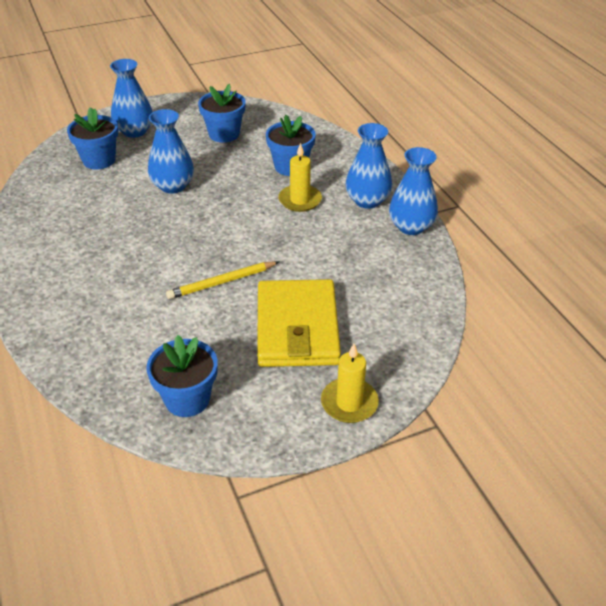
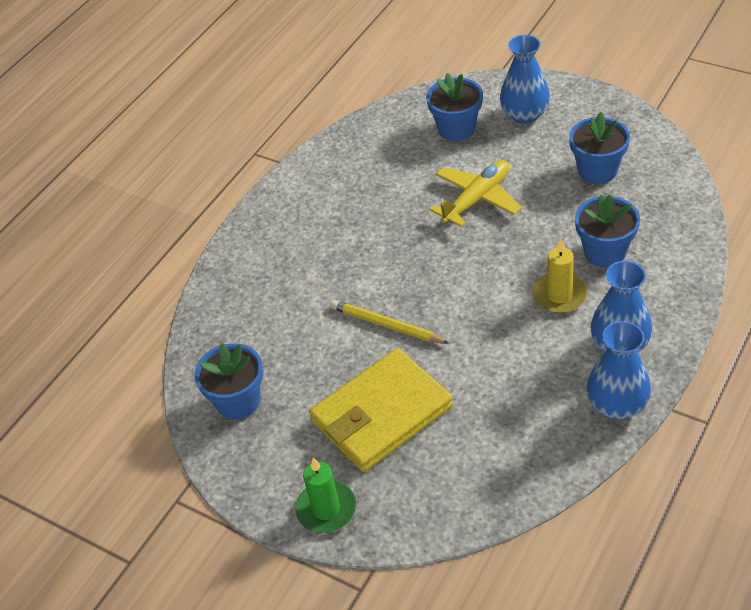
camera: 60 degrees right, 5 degrees up
(173, 186) = (477, 199): blue vase -> yellow plane
(349, 403) = (326, 509): yellow candle -> green candle

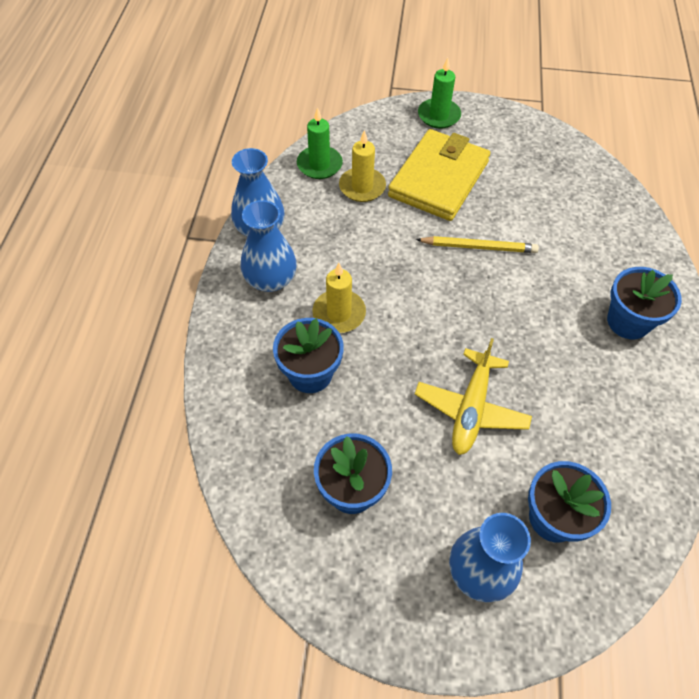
camera: 150 degrees right, 10 degrees up
(238, 401) = (552, 162): blue flower pot -> blue flower pot (628, 321)
(477, 428) = (362, 187): none -> yellow candle
(517, 474) = (319, 165): none -> green candle

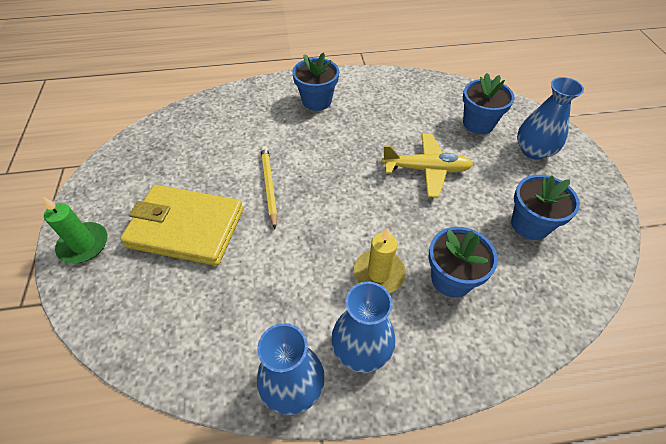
camera: 105 degrees left, 5 degrees down
(319, 165) = (173, 349): green candle -> none
(362, 187) = (206, 294): yellow candle -> none

